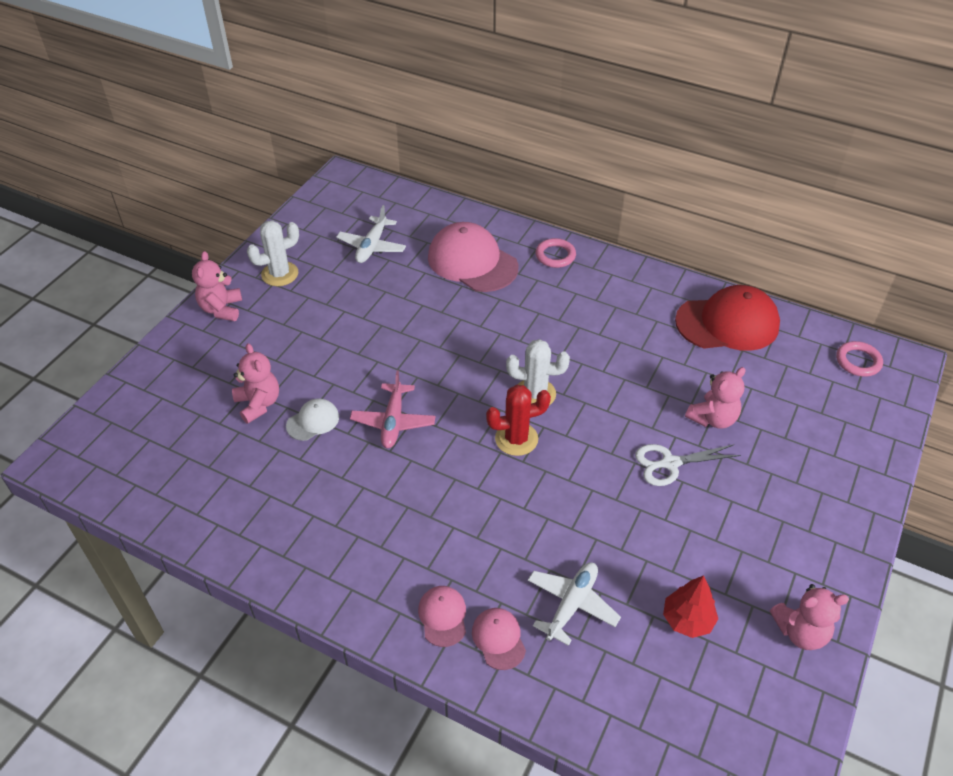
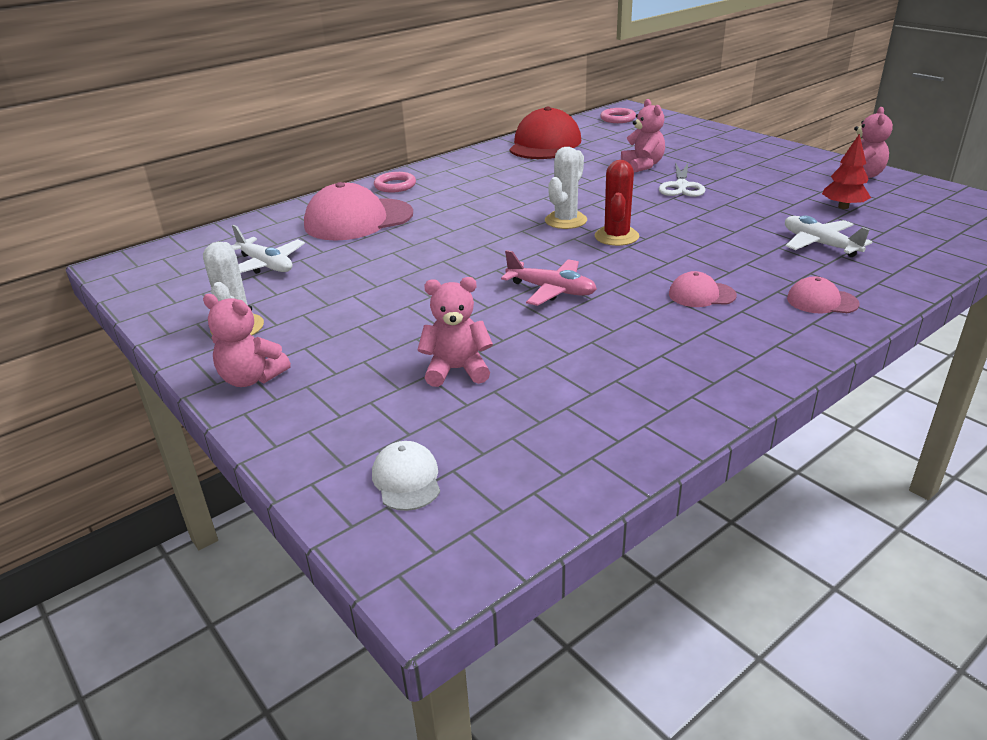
camera: 65 degrees left, 15 degrees down
(313, 421) = (515, 336): white cap -> white cap (406, 479)
(498, 639) = (852, 279): pink cap -> pink cap (701, 295)

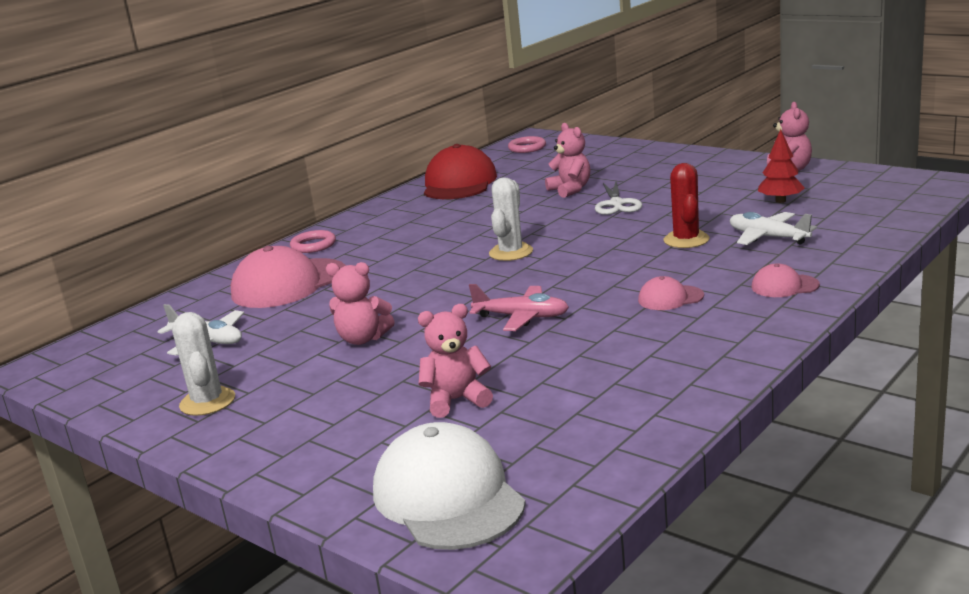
camera: 10 degrees left, 10 degrees down
(251, 378) = (247, 443): pink teddy bear -> pink teddy bear (363, 339)
(406, 479) = (448, 496): white cap -> white cap, size x2.07
(616, 236) = (568, 259): red cactus -> red cactus (686, 240)

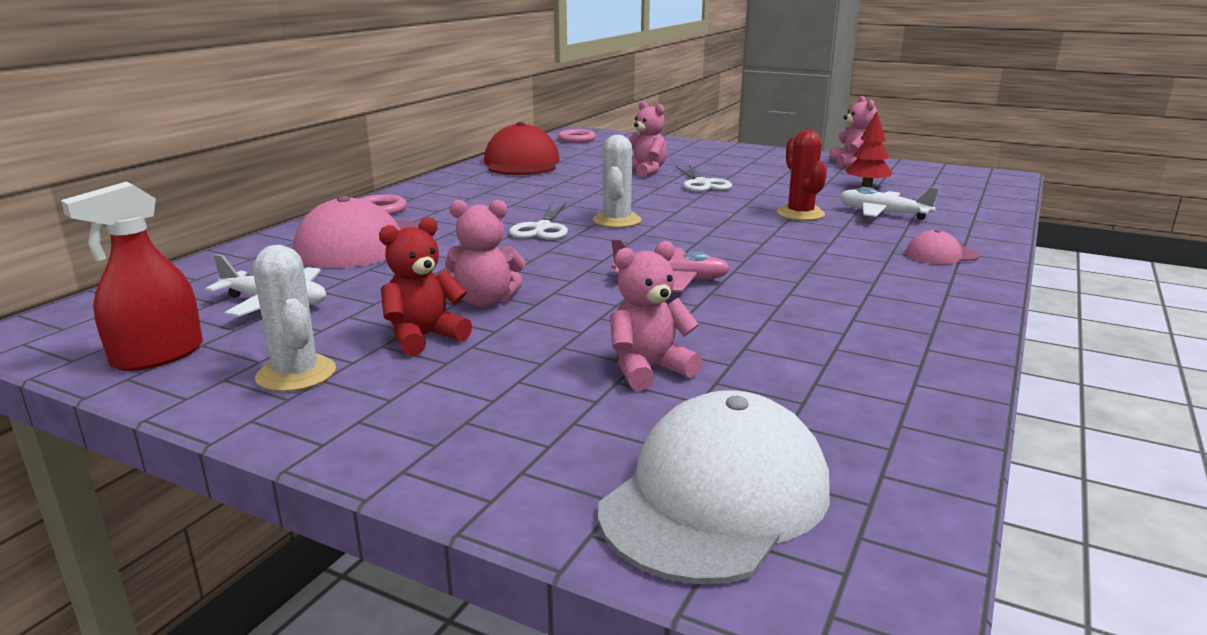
camera: 15 degrees left, 0 degrees up
(120, 387) = (158, 356): none -> red spray bottle
(304, 372) = (424, 337): none -> red teddy bear
(441, 263) = (542, 228): none -> white scissors
(448, 496) = (716, 498): white cap -> white cap turned 75 degrees clockwise
(670, 298) = (828, 264): pink cap -> none

